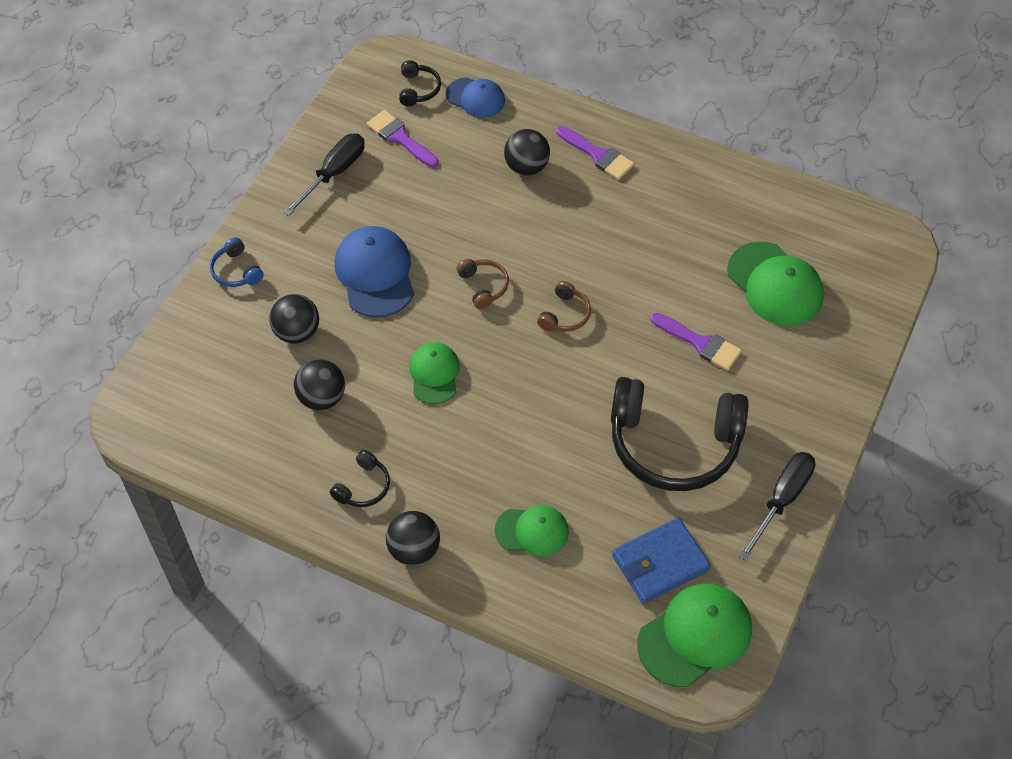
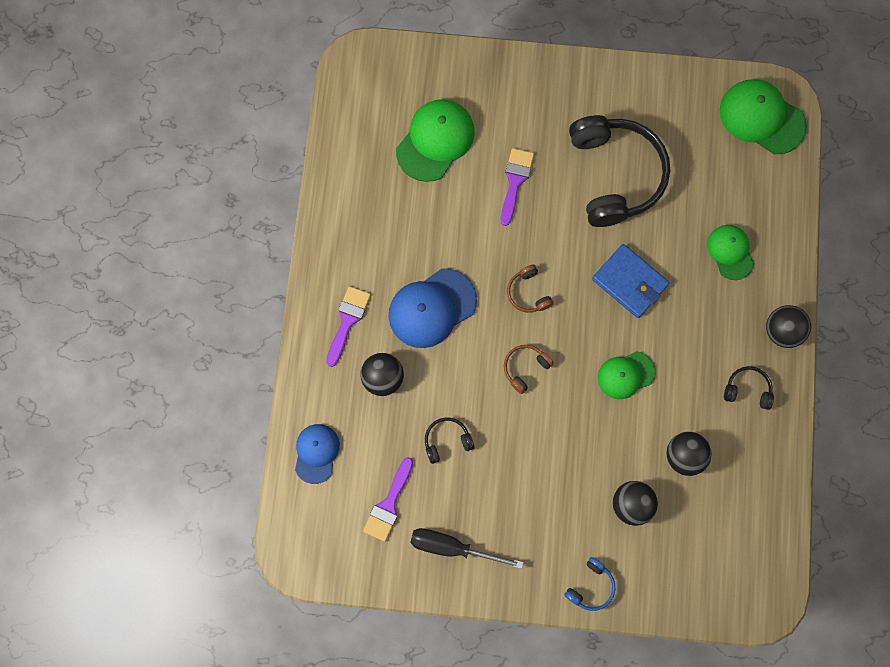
camera: 110 degrees left, 20 degrees up
(375, 274) = (547, 463): blue cap -> blue cap (432, 308)
(418, 89) = (324, 511): black headphones -> black headphones (447, 441)
(565, 314) = (528, 293): brown headphones -> brown headphones turned 120 degrees counterclockwise
(660, 563) = (717, 156): blue wallet -> blue wallet (629, 282)
(781, 500) = (631, 88): black screwdriver -> none

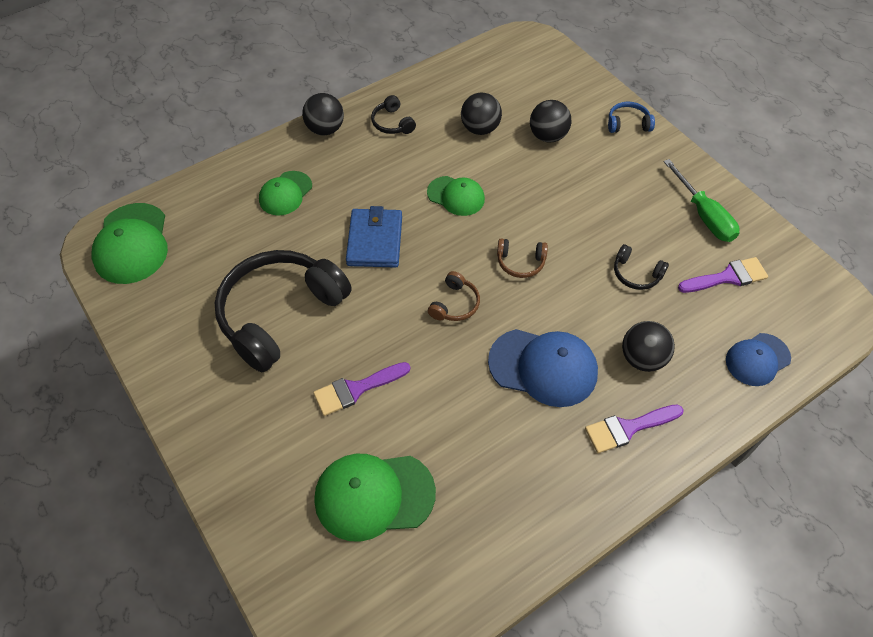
camera: 130 degrees left, 20 degrees down
(452, 547) = (703, 215): black screwdriver -> green screwdriver

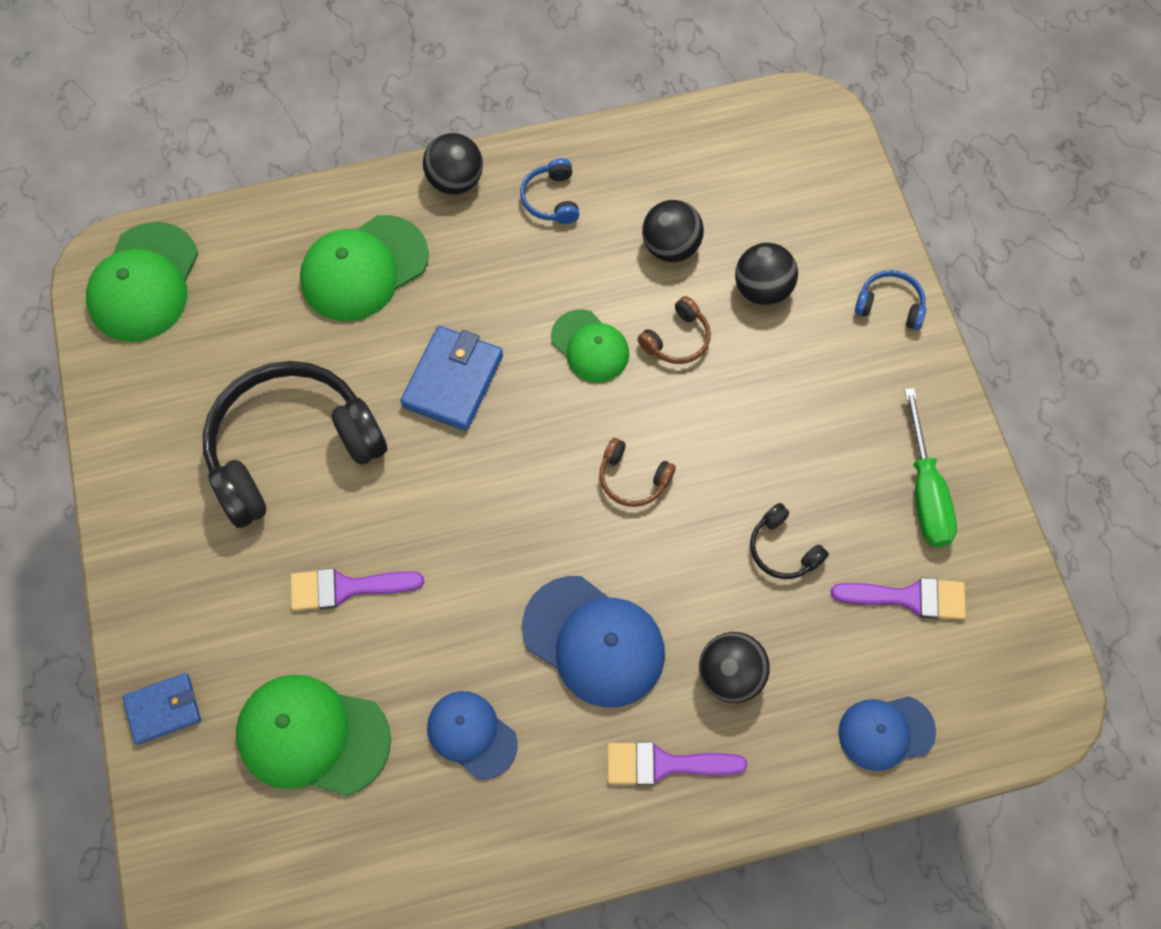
camera: 20 degrees right, 10 degrees up
(252, 516) = (163, 709): none -> blue wallet
(285, 193) = (364, 268): green cap -> green cap, size x1.59
(392, 123) = (551, 199): black headphones -> blue headphones
(455, 304) = (518, 511): brown headphones -> brown headphones (677, 339)
(488, 455) = (471, 734): none -> blue cap

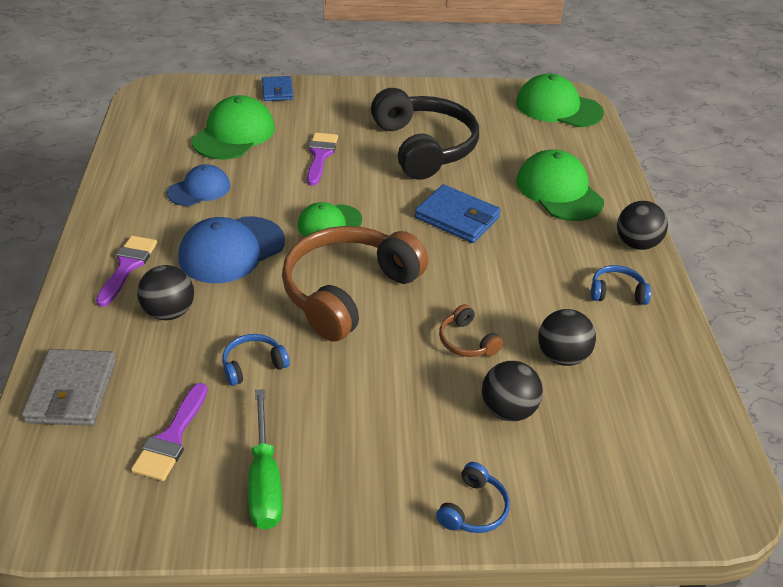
camera: 100 degrees right, 25 degrees down
(590, 346) = (471, 290): green cap -> green cap (329, 223)
(633, 478) = (348, 292): brown headphones -> brown headphones, size x2.38
(783, 549) = (253, 365): black headphones -> blue headphones
(885, 732) = (72, 391): blue cap -> grey wallet
(925, 491) = (265, 480): green screwdriver -> green screwdriver turned 105 degrees counterclockwise

